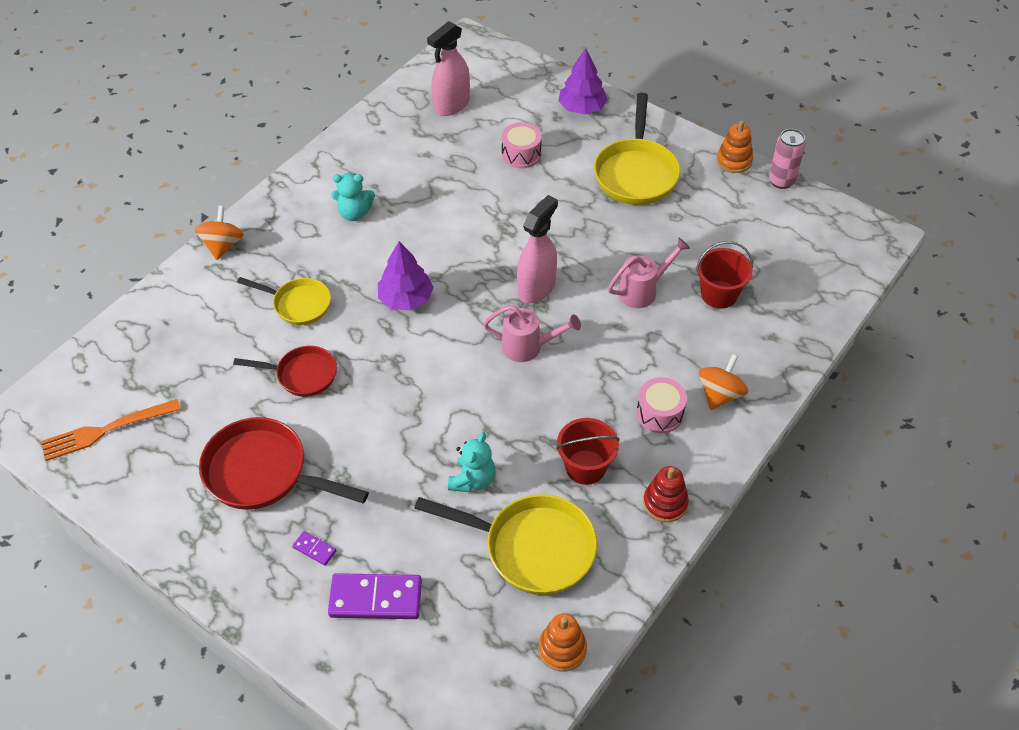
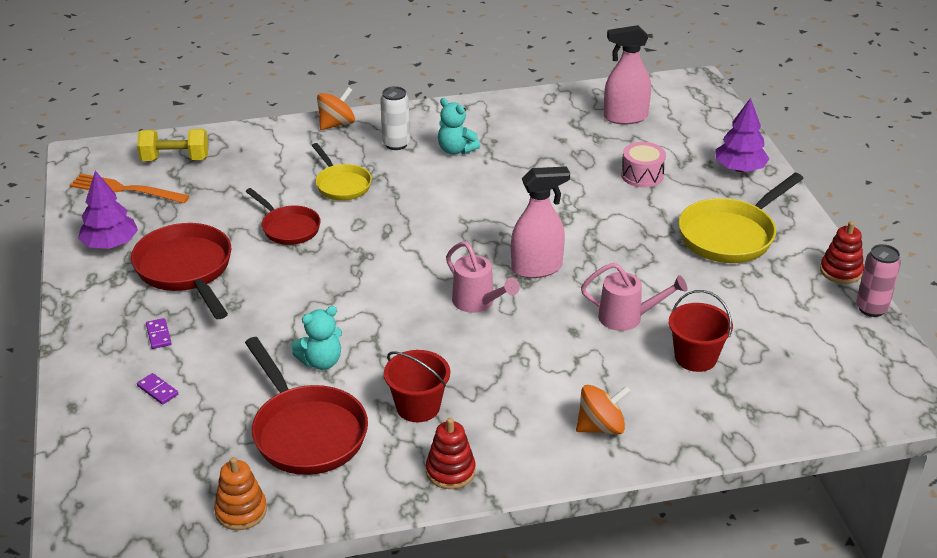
camera: 40 degrees right, 15 degrees down
(115, 369) = (175, 159): none -> yellow dumbbell
(298, 236) = (396, 144): none -> white can
(375, 599) = (157, 390): purple domino -> purple domino, size x0.47
(406, 299) = (423, 222): purple tree -> purple tree (110, 244)
(531, 548) = (306, 432): yellow pan -> red pan
(659, 413) = (528, 408): pink drum -> none
(734, 161) = (841, 271): orange stacking toy -> red stacking toy

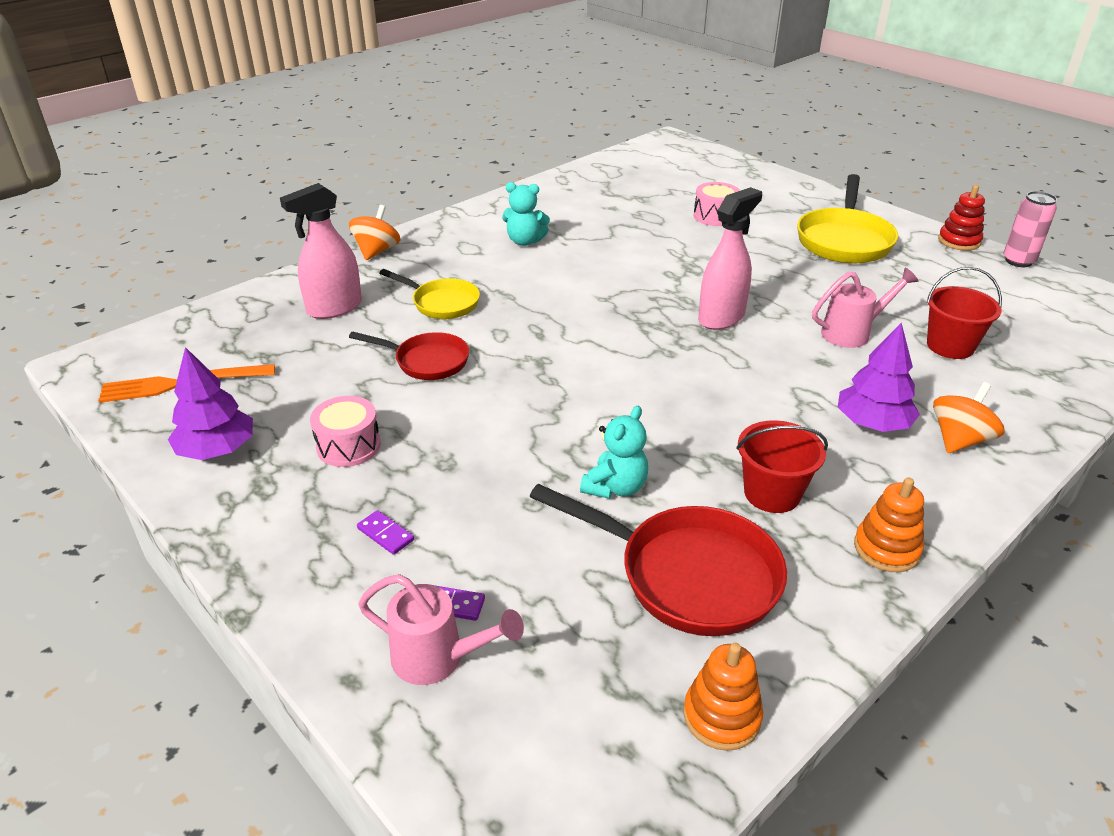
camera: 30 degrees left, 0 degrees up
(175, 159) = (218, 333): yellow dumbbell -> none
(186, 270) = (348, 446): red pan -> pink drum
(396, 144) = (459, 252): white can -> none
(450, 471) = (886, 549): red stacking toy -> orange stacking toy
(477, 302) = (705, 367): pink watering can -> pink watering can (437, 658)
(625, 117) = (645, 178): pink spray bottle -> pink spray bottle (334, 308)
(739, 169) = (784, 190): purple tree -> purple tree (872, 423)

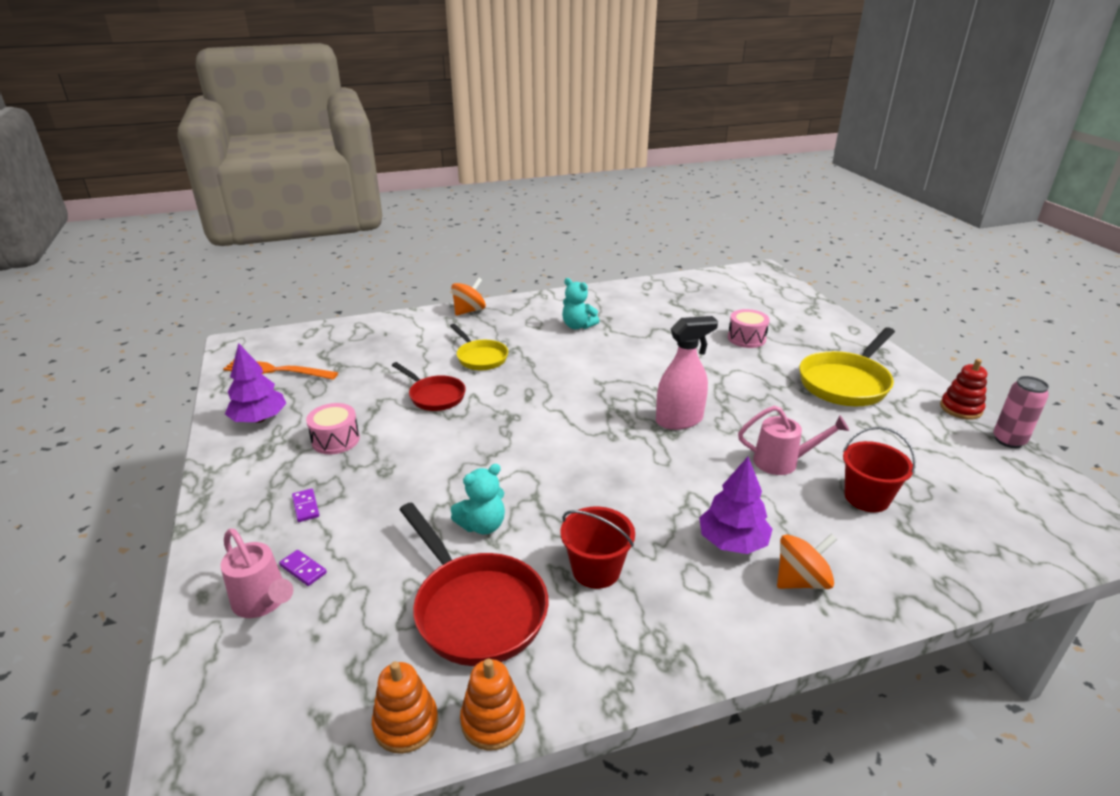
camera: 25 degrees right, 5 degrees down
(334, 308) = (408, 344): pink spray bottle -> none
(886, 549) = (651, 648): orange stacking toy -> orange stacking toy (493, 721)

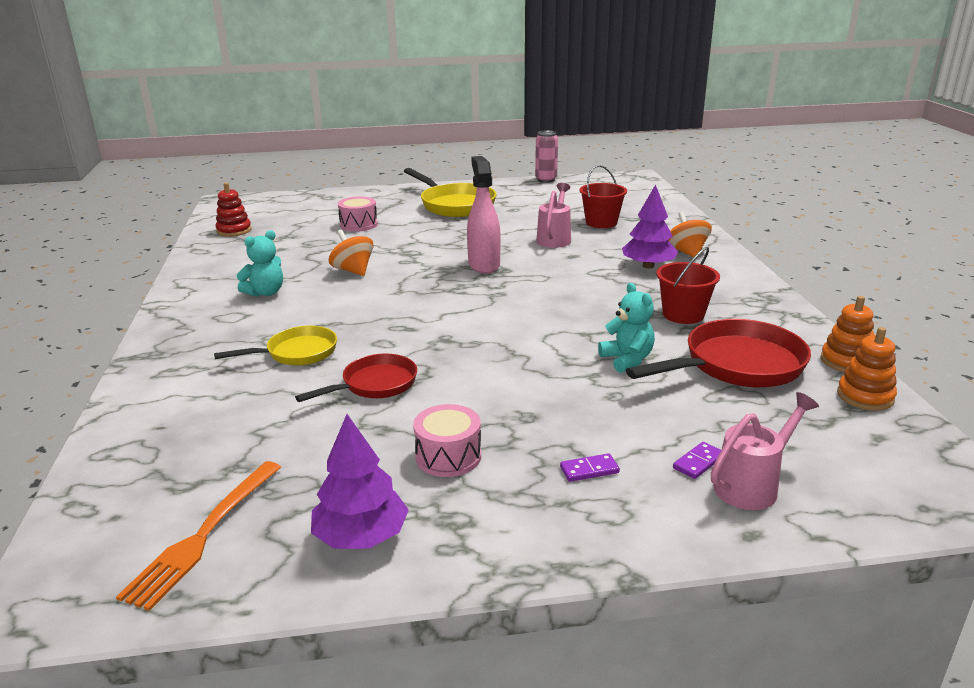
camera: 80 degrees left, 5 degrees down
(469, 311) = (152, 358): orange spinning top -> orange spinning top (353, 271)
(961, 408) = (504, 183): red stacking toy -> red stacking toy (234, 230)

